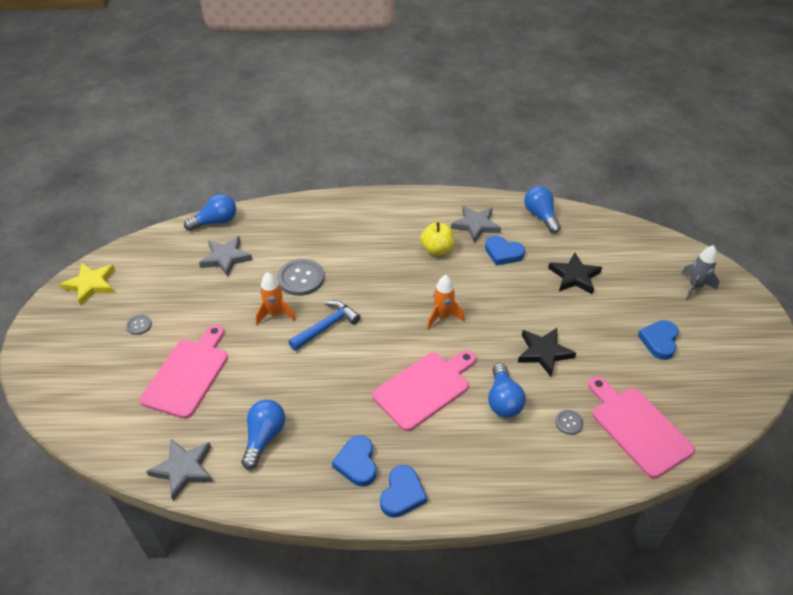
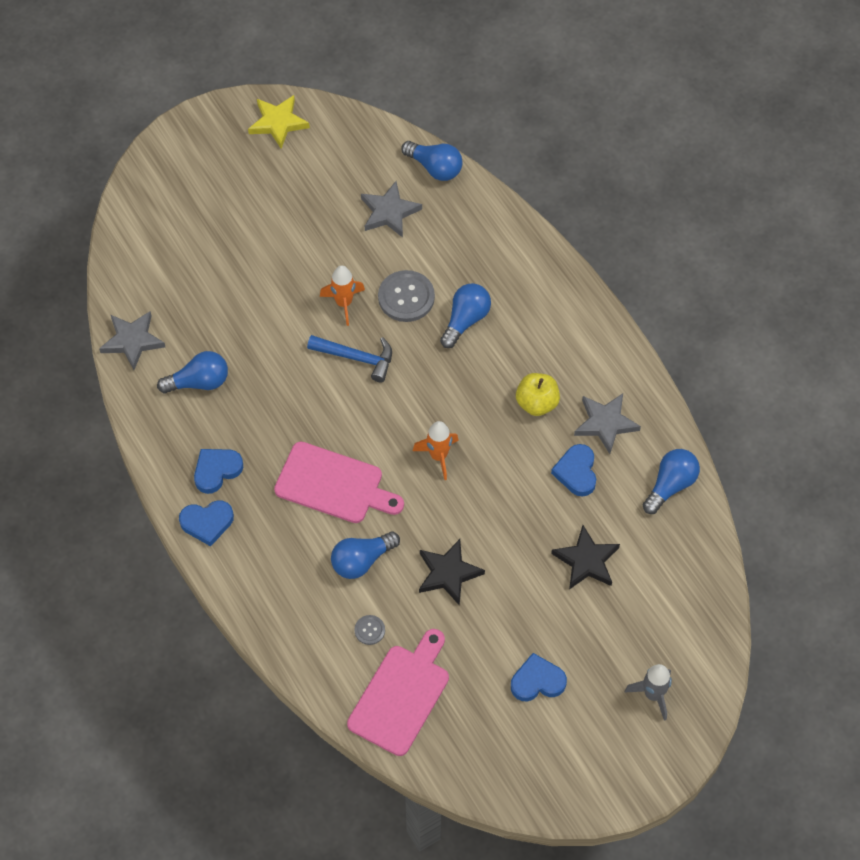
camera: 60 degrees right, 15 degrees up
(139, 325) = (256, 199): grey button -> none
(188, 374) = (227, 278): pink cutting board -> none
(345, 256) = (465, 320): none -> blue light bulb

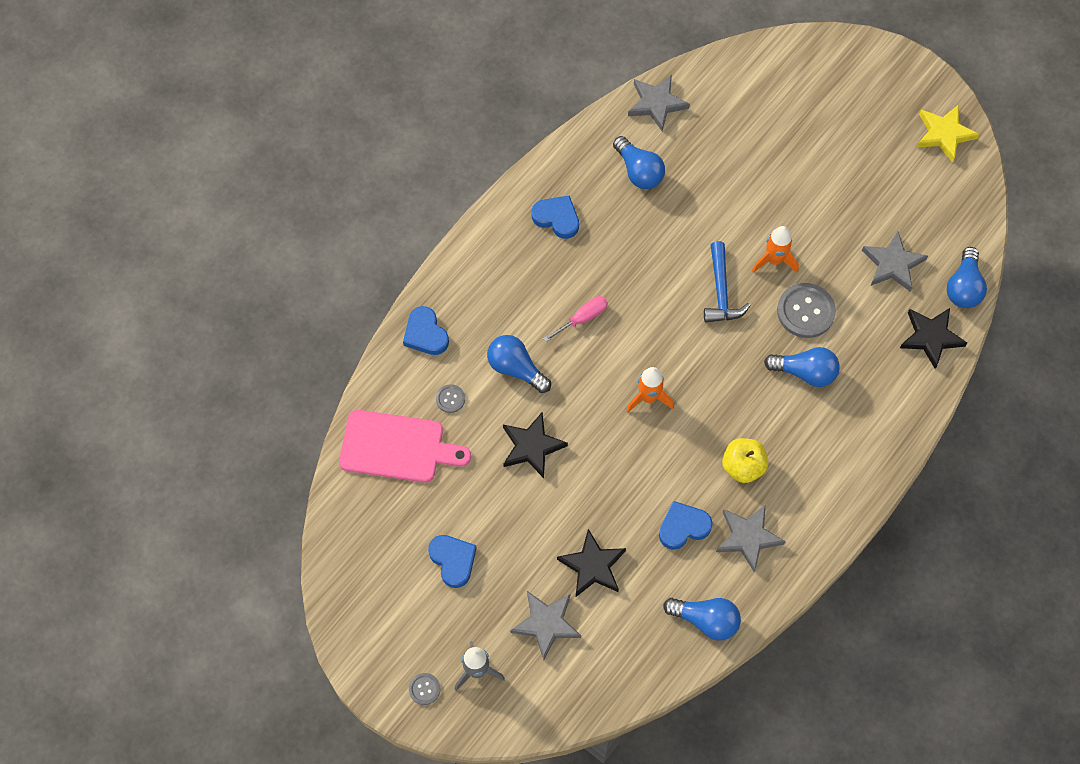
camera: 70 degrees right, 5 degrees up
(207, 523) = (503, 229): blue heart -> blue heart (425, 334)
(333, 484) = (582, 318): pink cutting board -> pink screwdriver
(472, 211) = (931, 337): none -> black star
(628, 619) = (546, 624): none -> grey star
(655, 747) = (424, 689): none -> grey button

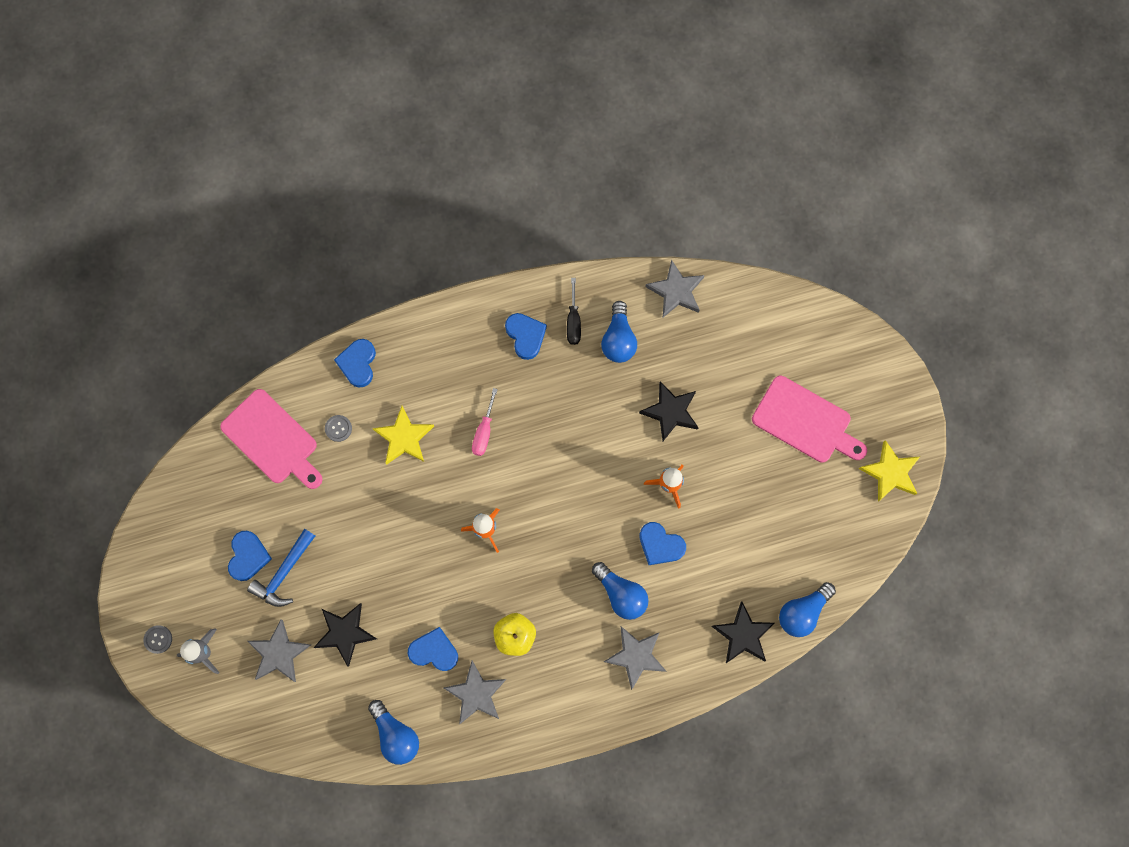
camera: 35 degrees right, 10 degrees up
(516, 368) = (404, 437): blue light bulb -> yellow star
(532, 447) = (370, 508): black star -> black star (670, 412)
(582, 318) = (484, 432): pink screwdriver -> pink screwdriver turned 105 degrees clockwise
(588, 181) = (573, 321): none -> black screwdriver
(721, 291) = (606, 483): blue hammer -> blue hammer (284, 573)
(805, 311) = (660, 545): grey button -> blue heart
(845, 138) = (805, 421): none -> pink cutting board
(892, 264) = (760, 553): grey star -> grey star (636, 656)

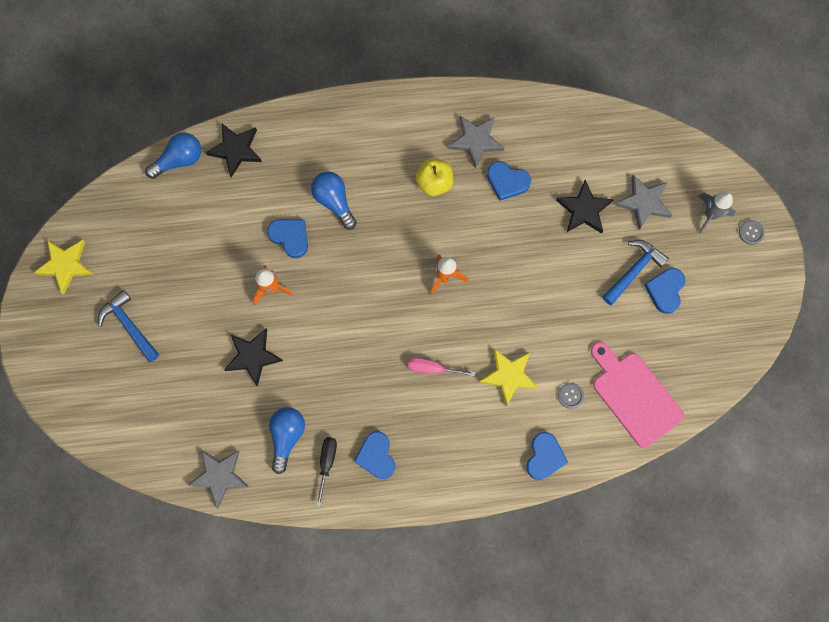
camera: 170 degrees left, 0 degrees up
(396, 735) = (549, 120): blue light bulb -> none
(484, 432) = (432, 368): pink screwdriver -> pink screwdriver turned 105 degrees counterclockwise
(636, 656) = (332, 148): grey star -> none
(805, 421) = (129, 325): pink cutting board -> blue hammer

